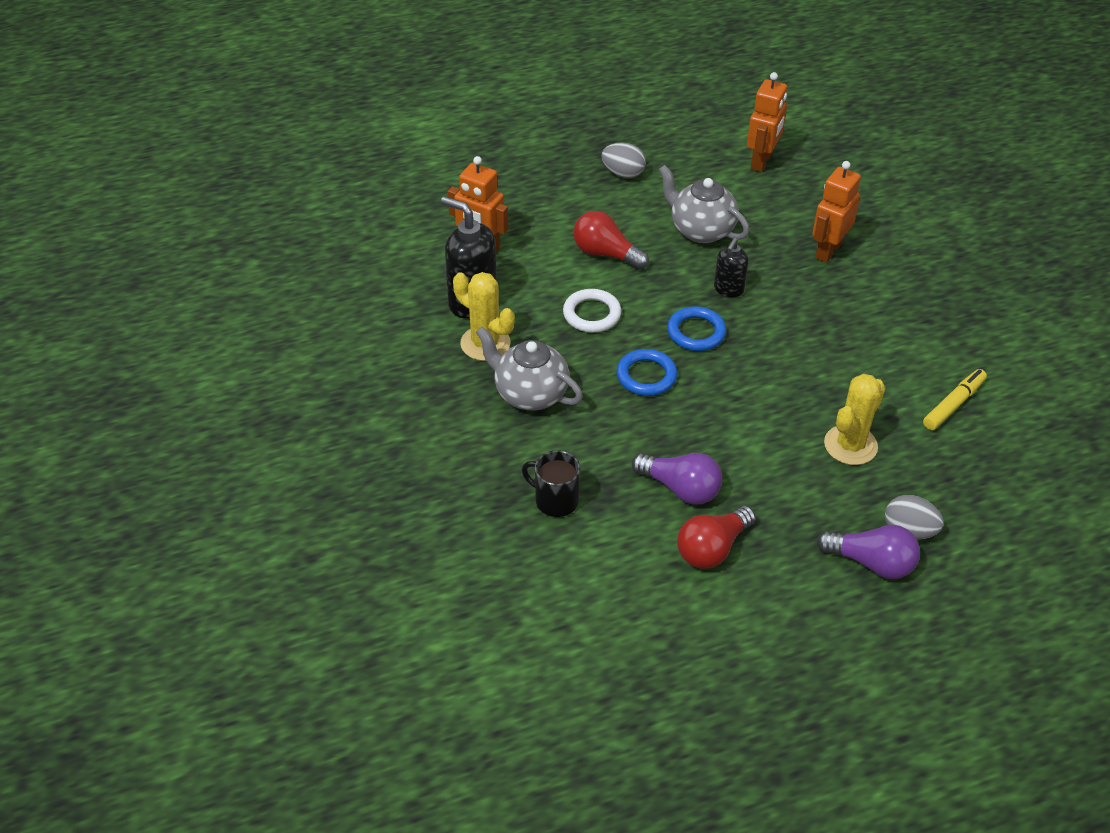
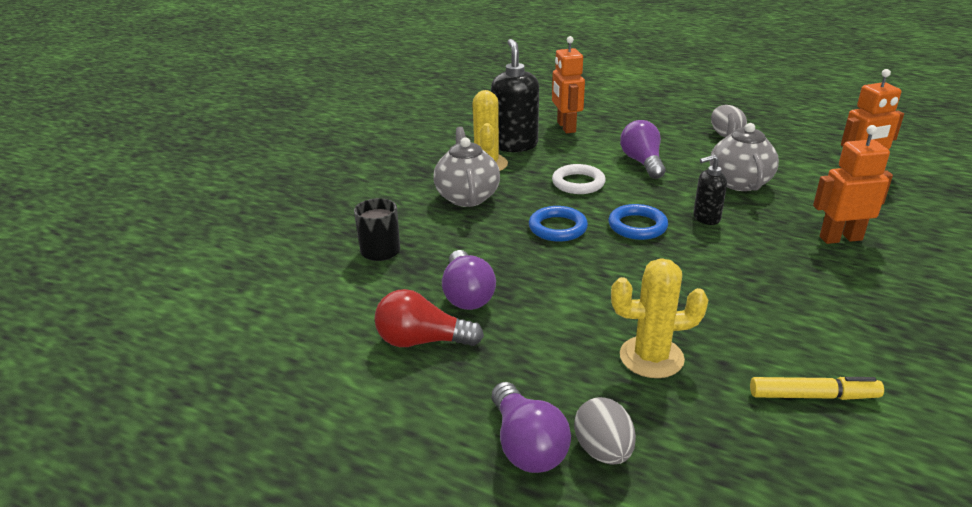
camera: 50 degrees right, 15 degrees down
(605, 254) = (642, 162): red light bulb -> purple light bulb

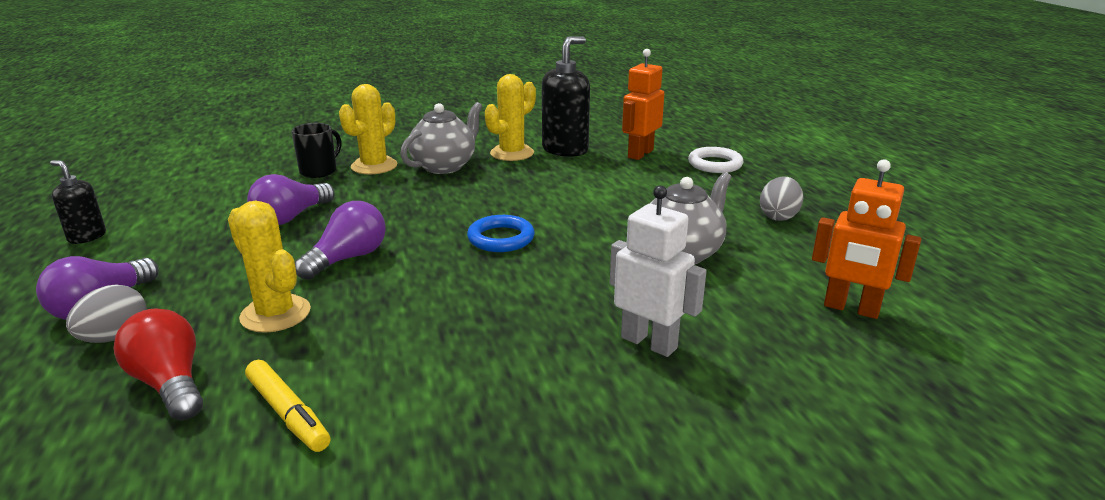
camera: 45 degrees right, 5 degrees down
(414, 223) = (374, 166): none -> yellow cactus
(422, 341) = (209, 226): red light bulb -> red light bulb (170, 384)
(557, 228) = (445, 211): blue ring -> none
(578, 183) = (540, 192): white ring -> white ring (715, 164)
(642, 162) = (633, 202): purple light bulb -> purple light bulb (348, 258)
(706, 218) = (570, 262): black soap dispenser -> black soap dispenser (87, 237)
(840, 238) = (649, 342): orange robot -> white robot

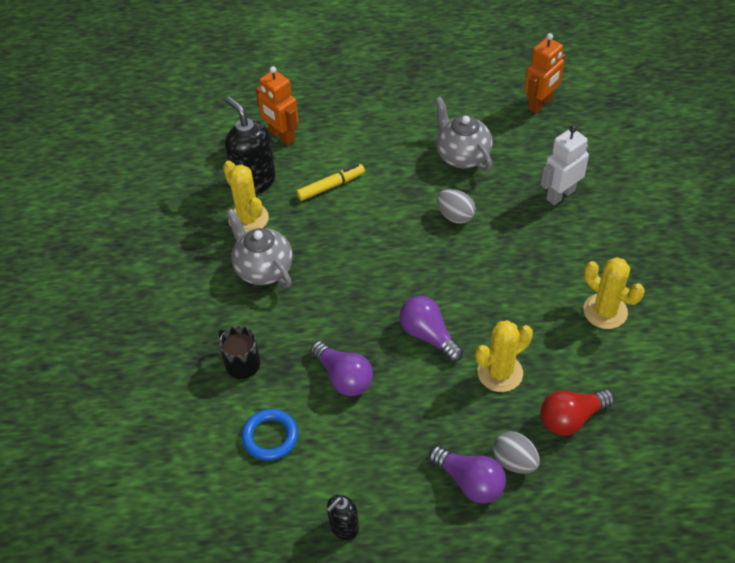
camera: 75 degrees left, 25 degrees up
(288, 413) = (605, 356): yellow marker -> yellow marker (331, 186)
(374, 166) = (244, 321): yellow cactus -> yellow cactus (605, 311)
(501, 238) = (417, 244): blue ring -> blue ring (270, 437)
(715, 164) = (320, 99): white ring -> none
(778, 216) = (421, 94): grey egg -> grey egg (455, 216)

